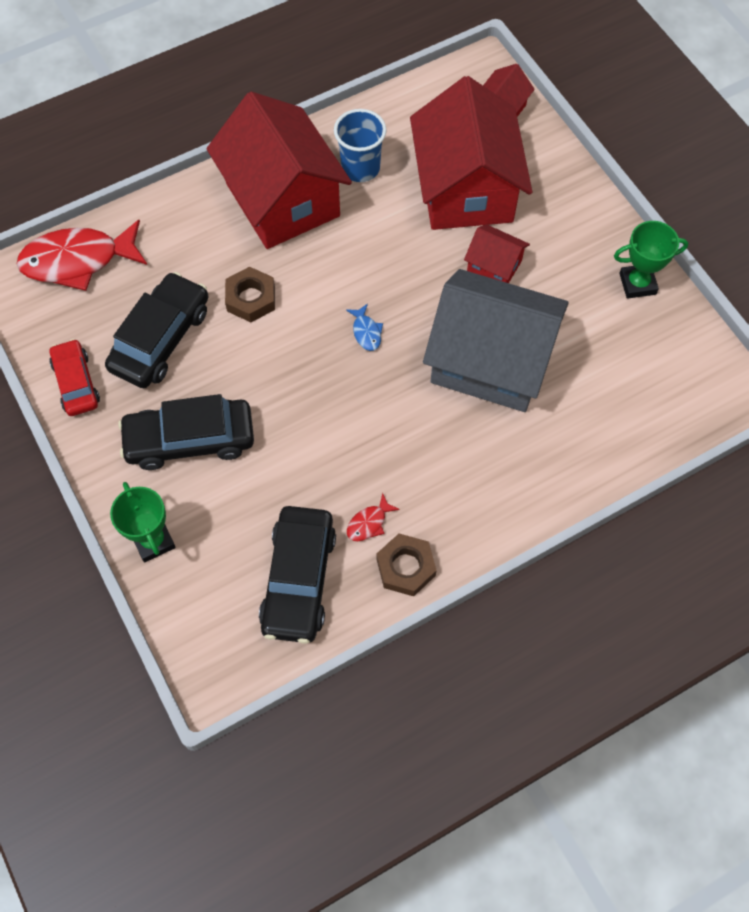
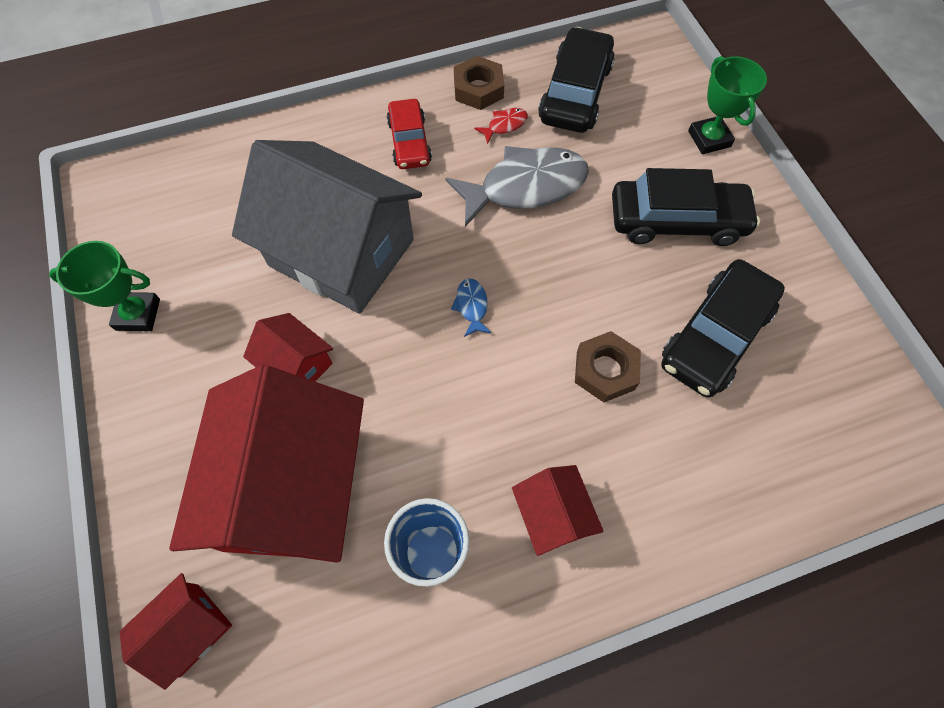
camera: 170 degrees left, 0 degrees up
(76, 383) = (809, 299): red car -> red car (409, 142)
(78, 260) = (836, 462): red fish -> none
(283, 199) = (552, 515): red house -> red house, size x0.45
(337, 453) = (525, 187): none -> grey fish

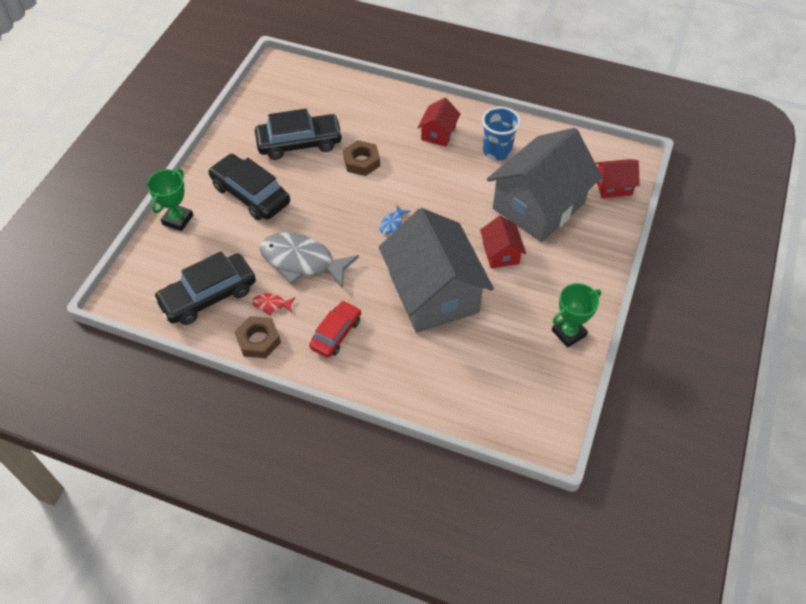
camera: 140 degrees left, 10 degrees down
(138, 314) = (569, 333): green trophy -> green trophy turned 75 degrees counterclockwise
(293, 488) = (538, 206): red house -> grey house

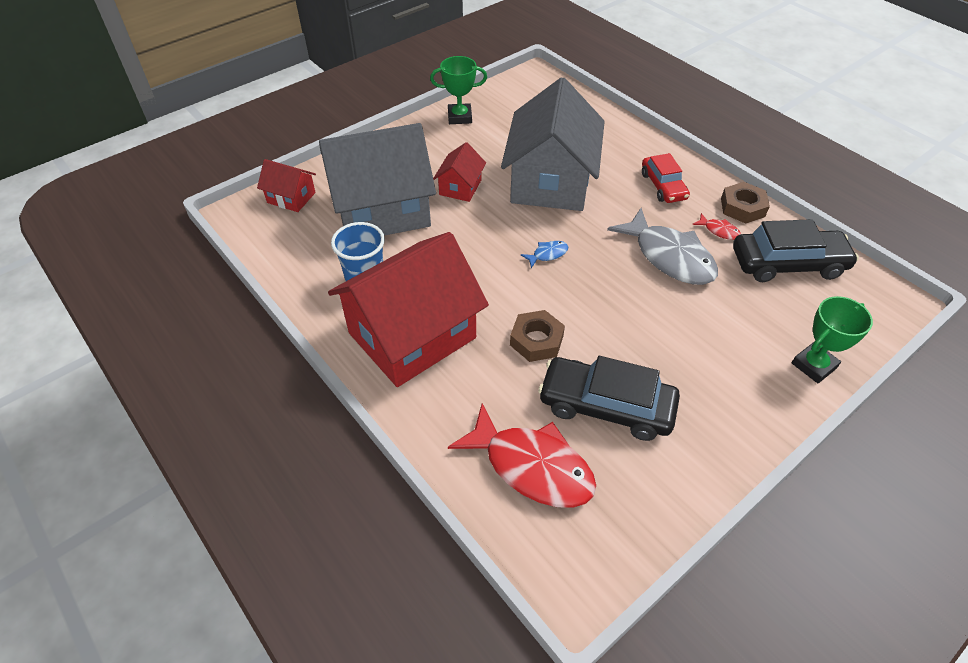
camera: 150 degrees left, 5 degrees down
(251, 194) = (704, 358): black car -> none
(324, 100) = (532, 466): none -> red fish
(336, 333) = (663, 186): red car -> red car turned 75 degrees counterclockwise
(438, 133) = (412, 335): red house -> red house, size x2.21

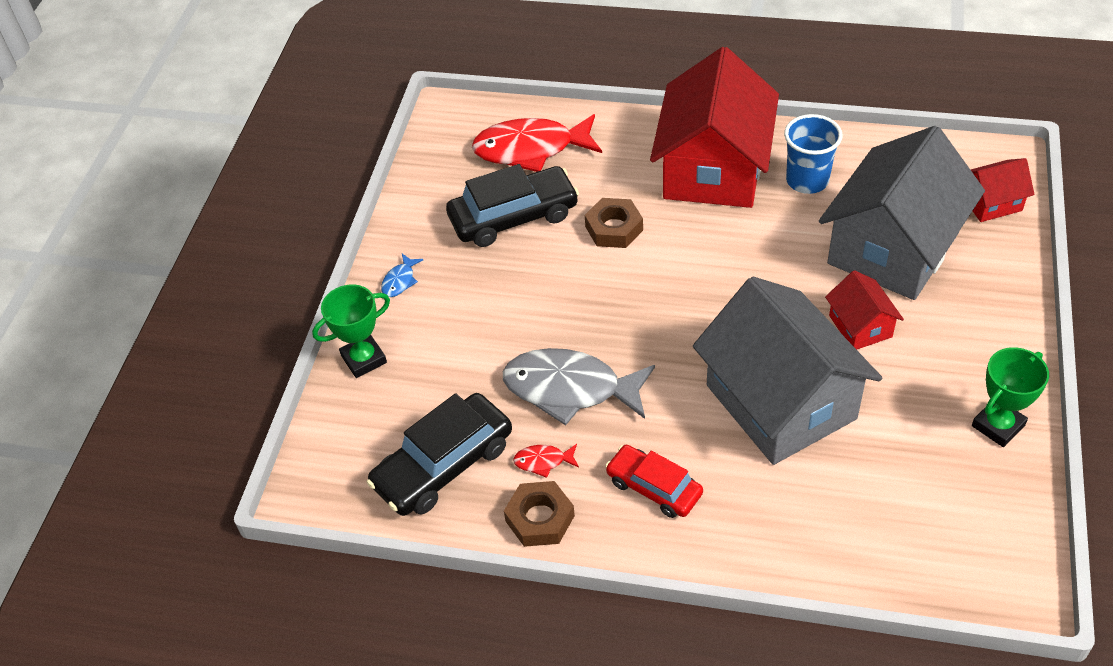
camera: 145 degrees right, 0 degrees up
(547, 254) = (687, 310): blue fish -> blue fish (400, 281)
(814, 365) = (364, 359): green trophy -> green trophy turned 45 degrees clockwise

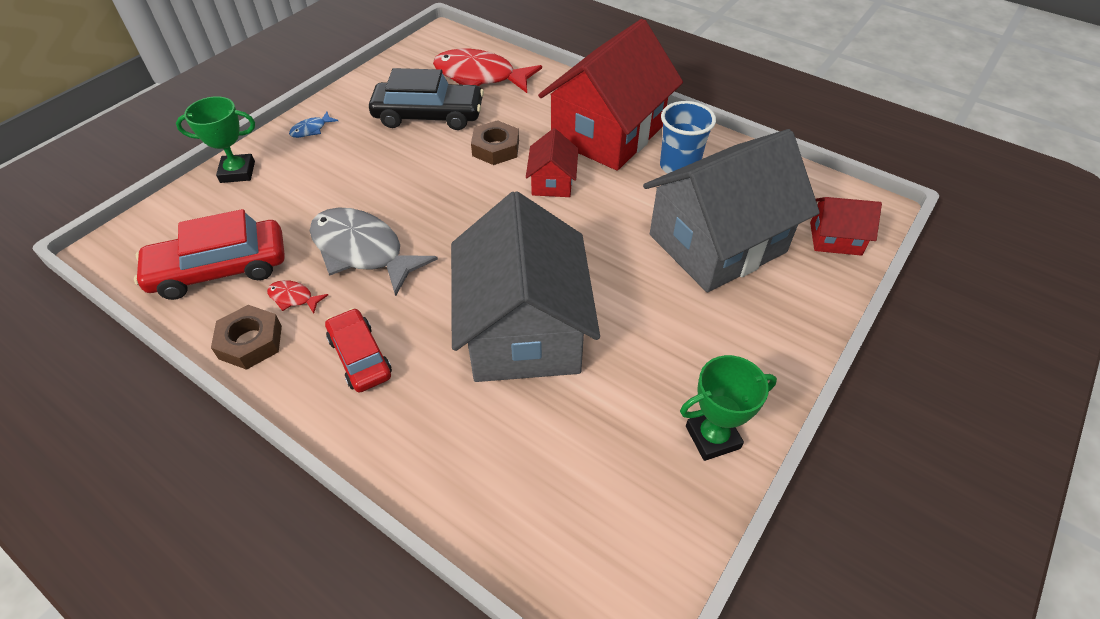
camera: 20 degrees right, 0 degrees up
(443, 465) = (220, 269): black car -> red car
(860, 326) = (642, 295): red house -> red house (552, 182)

